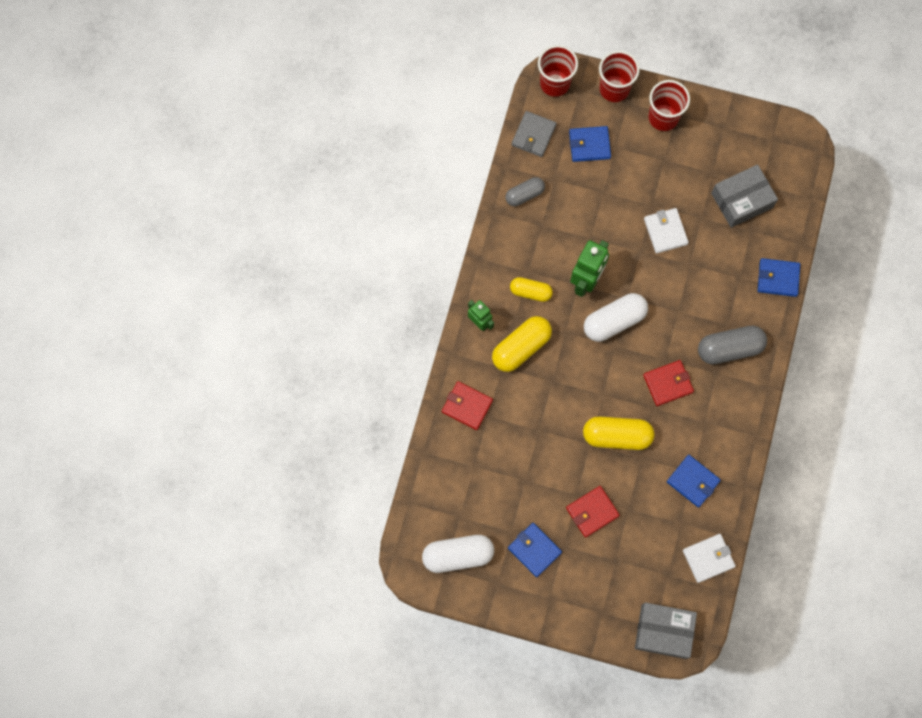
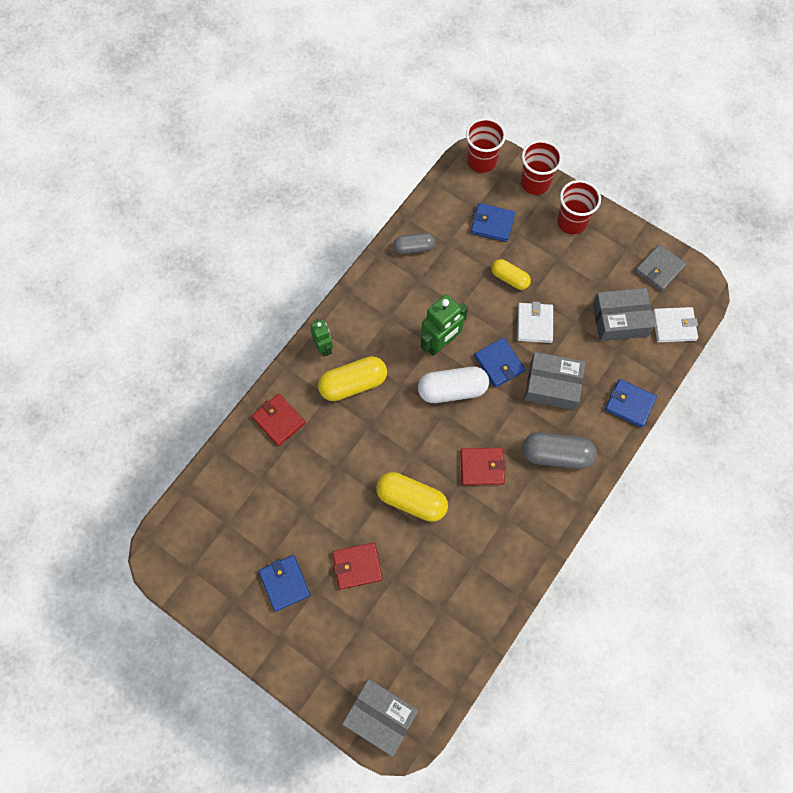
camera: 20 degrees right, 5 degrees down
(458, 555) = (208, 561): white capsule -> none
(530, 292) = (383, 336): yellow capsule -> yellow capsule (509, 278)
(533, 135) = (443, 199): grey wallet -> grey wallet (659, 269)
(693, 481) = (470, 572): blue wallet -> blue wallet (499, 363)
(703, 285) = (552, 385): none -> grey box
(708, 558) = (456, 657): white wallet -> white wallet (674, 326)

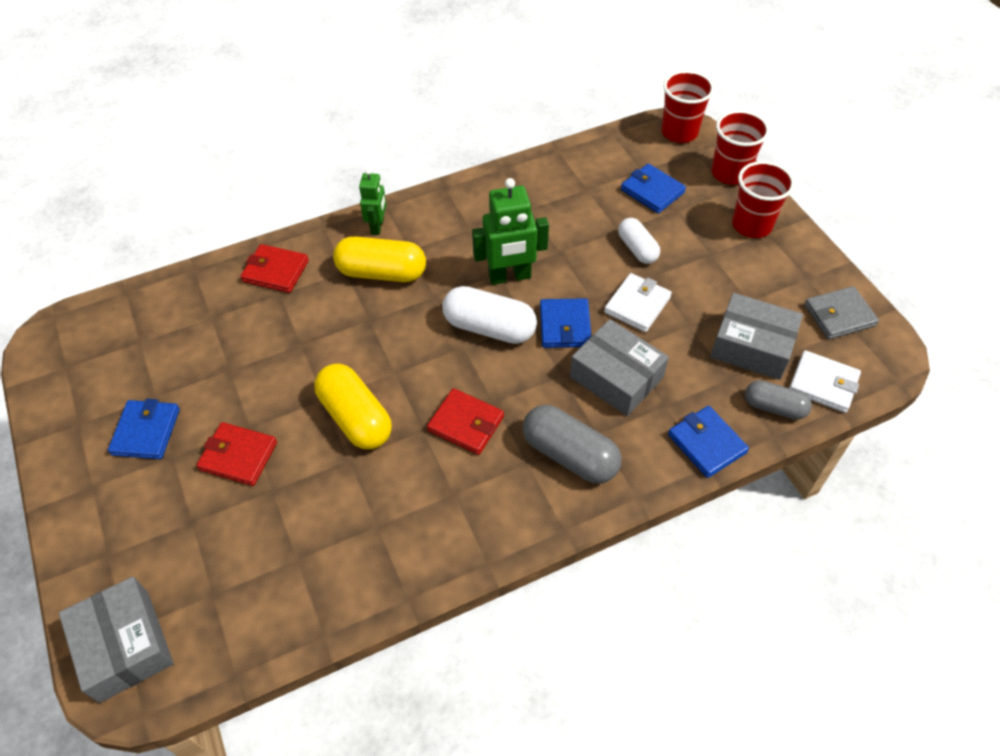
camera: 30 degrees right, 15 degrees down
(279, 420) = (275, 271): red wallet -> red wallet turned 60 degrees counterclockwise
(414, 248) = (545, 178): grey capsule -> grey capsule (774, 407)
(509, 278) = (637, 249): yellow capsule -> white capsule

